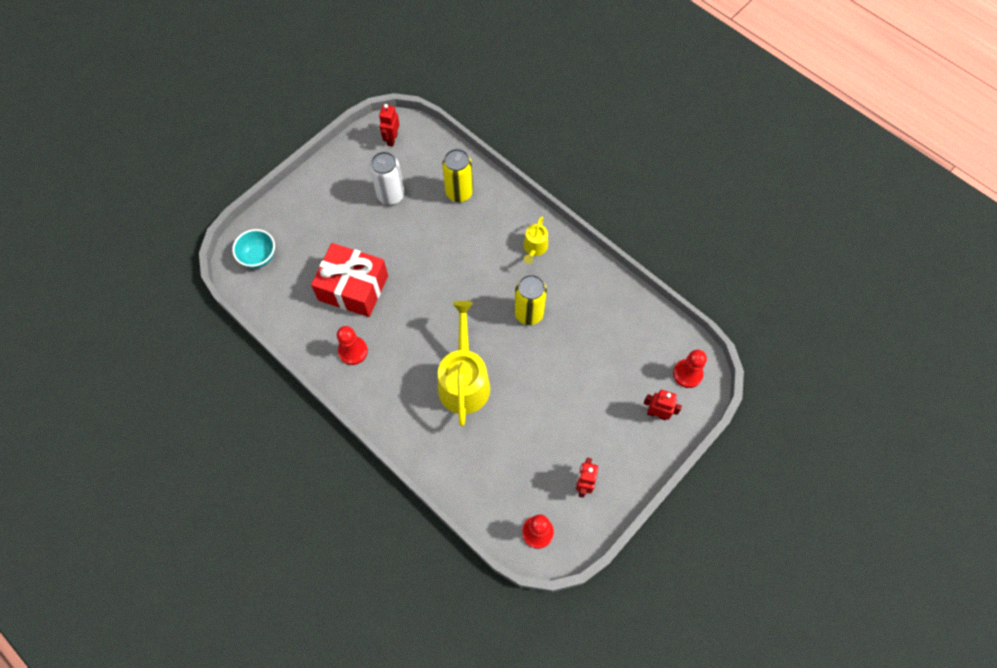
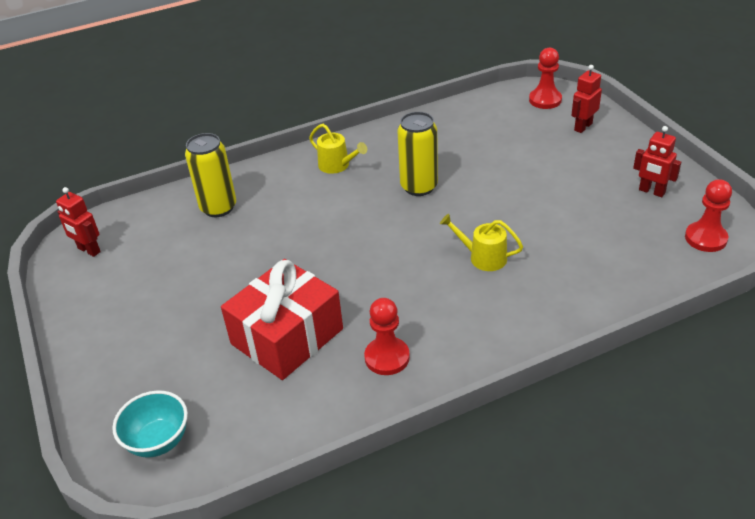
camera: 65 degrees left, 25 degrees down
(391, 195) = (172, 269): white can -> none
(464, 381) = (483, 257): yellow watering can -> yellow watering can, size x0.51

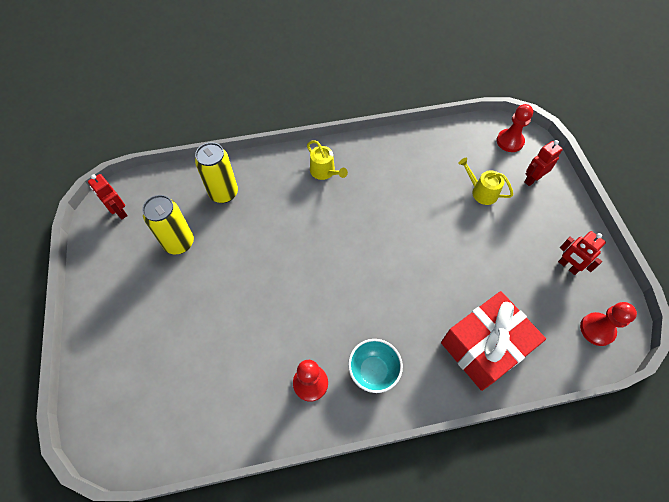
camera: 10 degrees right, 20 degrees up
(158, 441) = (126, 416): turquoise bowl -> turquoise bowl (373, 371)
(287, 336) = (242, 340): red gift -> red gift (484, 347)
(419, 187) = (382, 211): yellow can -> yellow can (179, 243)
(483, 257) = (412, 300): yellow watering can -> yellow watering can (481, 192)

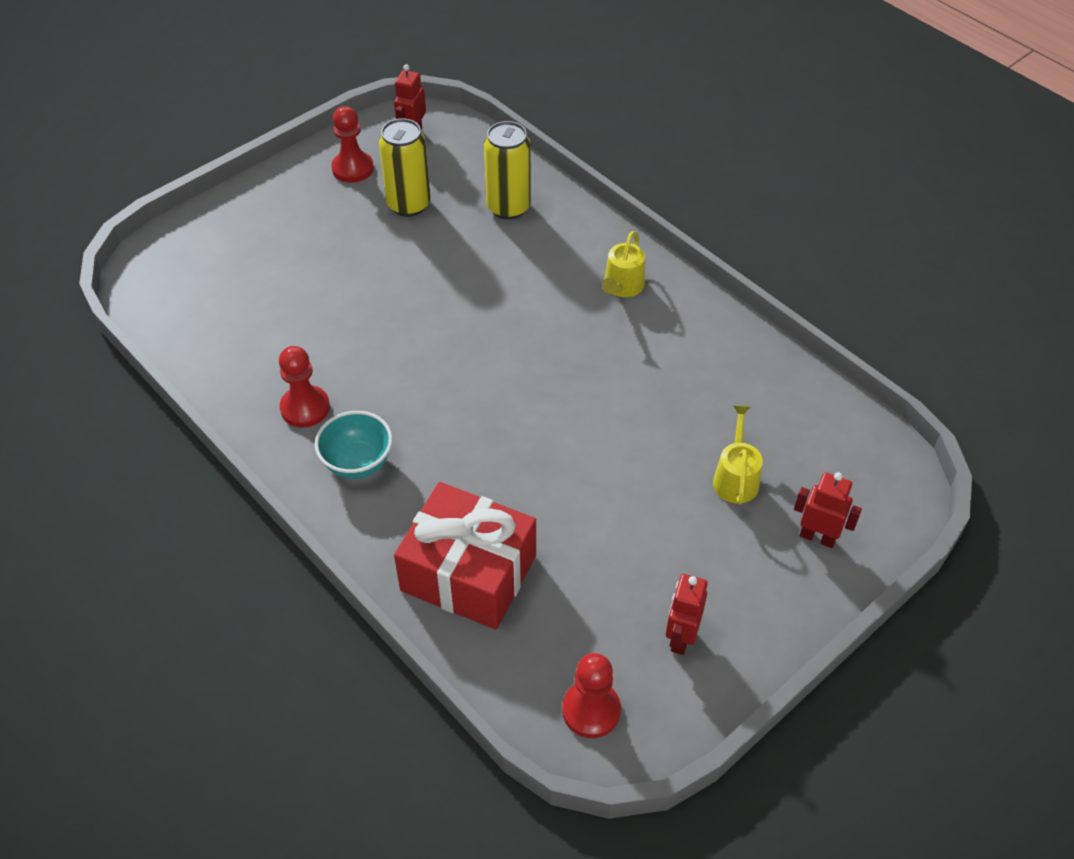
camera: 60 degrees right, 10 degrees down
(510, 141) = (872, 481): red pawn -> red pawn (352, 168)

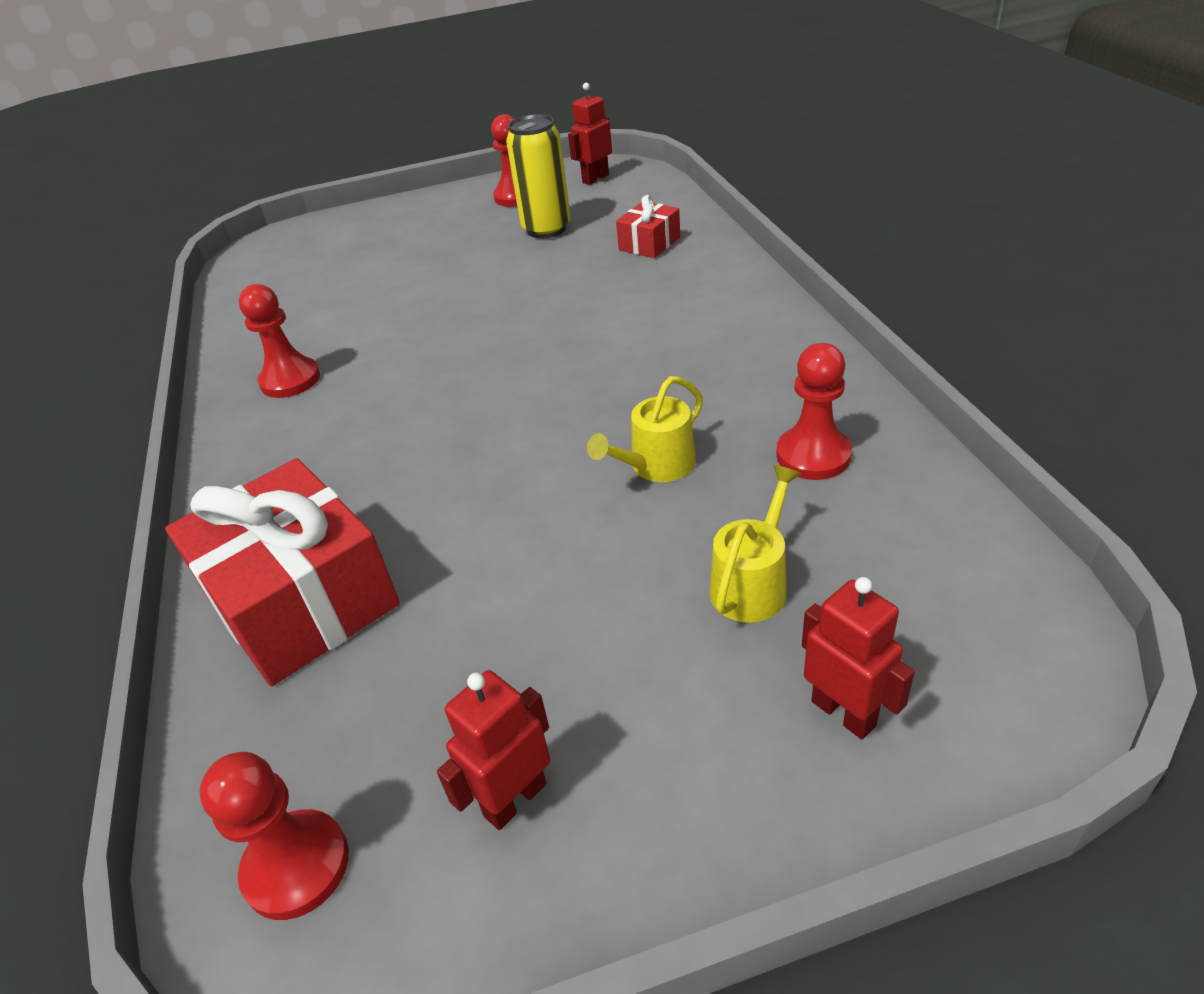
camera: 30 degrees right, 10 degrees down
(357, 463) = (292, 443): turquoise bowl -> none
(508, 207) = (649, 243): yellow can -> red gift
(622, 286) = (732, 331): yellow watering can -> yellow watering can (656, 465)
(727, 379) = (813, 455): none -> red pawn

